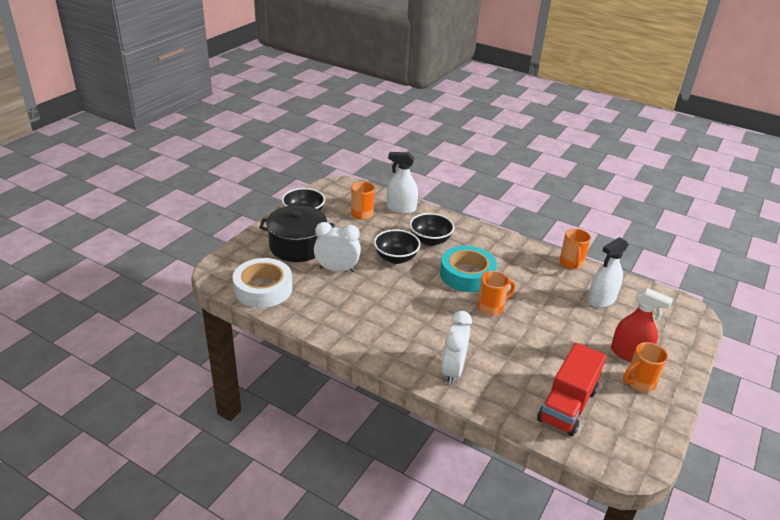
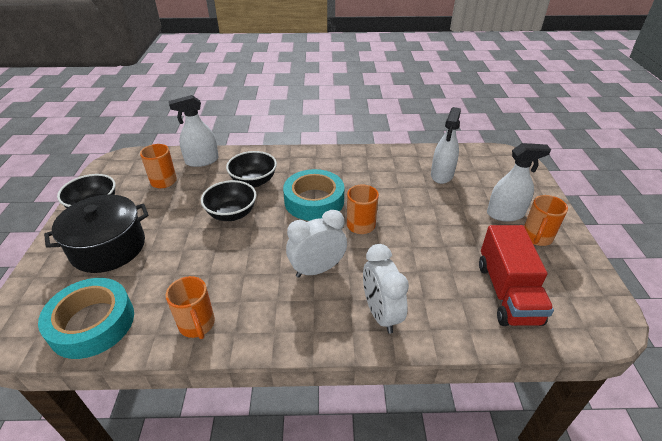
camera: 30 degrees left, 5 degrees up
(263, 289) = (92, 323): white tape -> turquoise tape
(337, 269) = (174, 255): white clock -> white clock (317, 269)
(571, 264) = (392, 153): orange mug -> orange mug (197, 325)
(629, 354) = (505, 214): red spray bottle -> white spray bottle

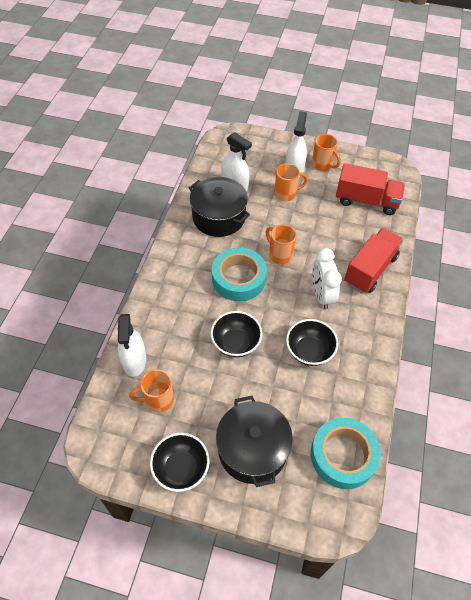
camera: 75 degrees left, 15 degrees up
(197, 325) = (359, 380): orange mug -> orange mug (286, 194)
(253, 181) = (191, 319): black bowl -> black bowl (309, 351)
(381, 314) = (370, 269): white clock -> red truck
(388, 173) = (218, 217): none -> black pot

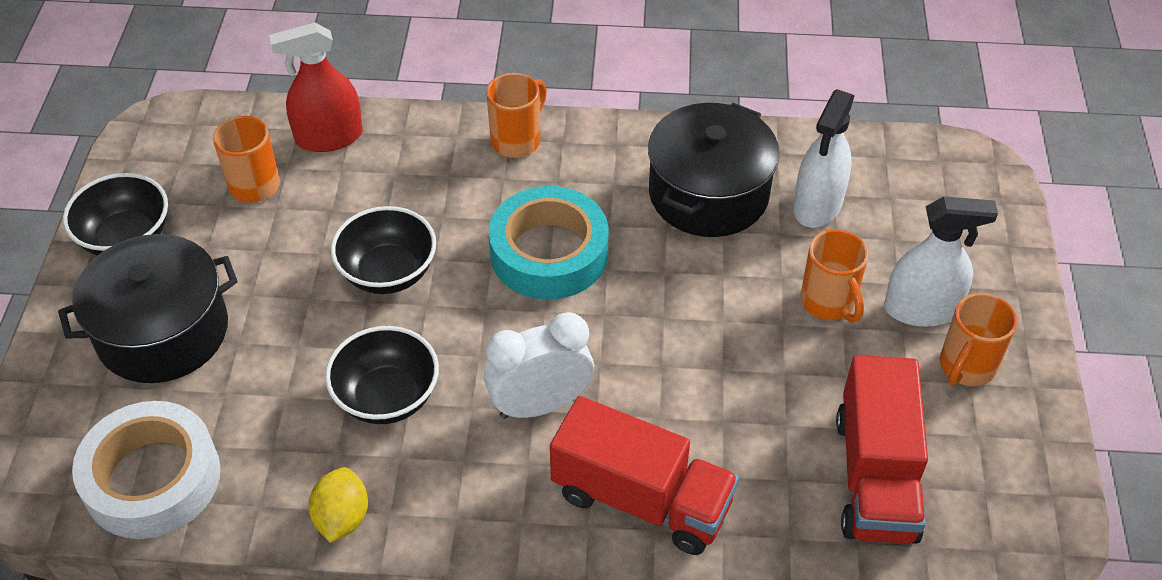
camera: 80 degrees right, 5 degrees down
(134, 361) = (329, 137): white spray bottle -> red spray bottle
(279, 255) = (635, 314): orange mug -> orange mug (517, 140)
(343, 455) = (152, 479): turquoise tape -> white tape
(371, 375) = (342, 518): none -> yellow lemon

